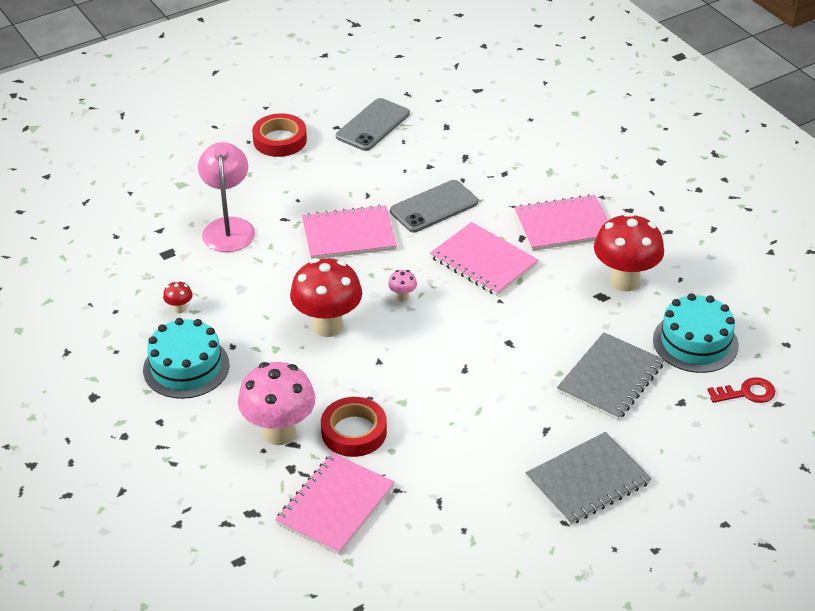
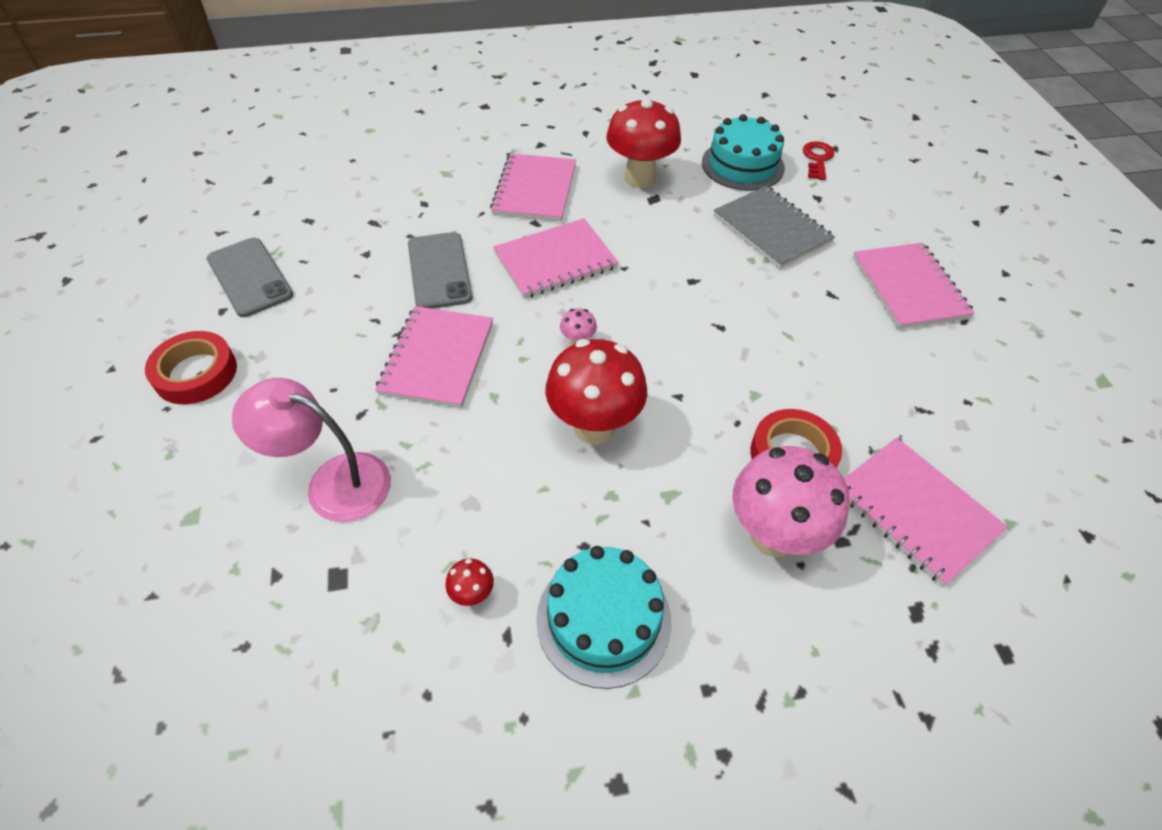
camera: 70 degrees left, 10 degrees up
(587, 480) = (909, 287): grey notebook -> pink notebook

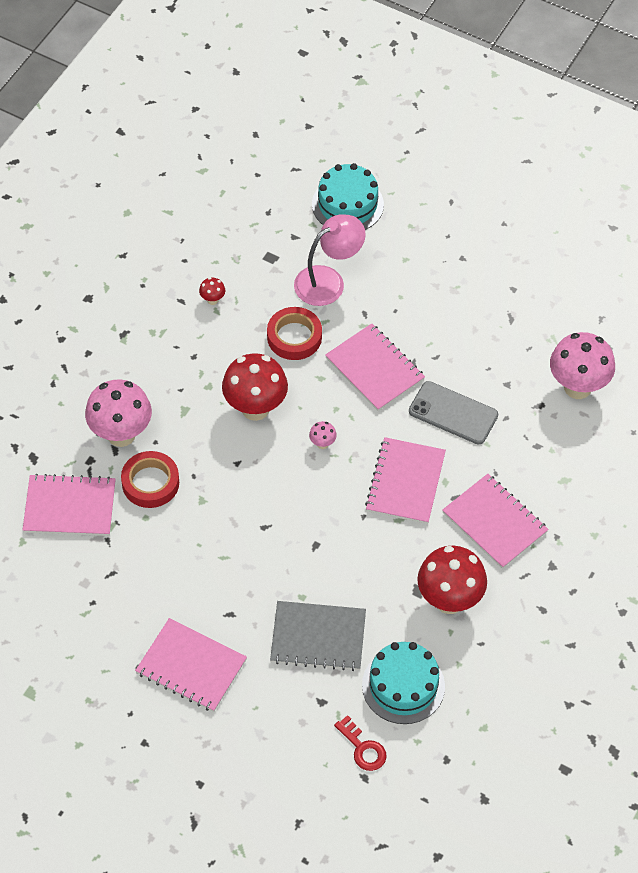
camera: 130 degrees right, 5 degrees up
(196, 373) = (465, 257): red tape -> red tape (294, 337)
(249, 277) = (535, 314): grey phone -> none
(328, 209) = (577, 387): none -> pink mushroom
(603, 619) = (153, 339): turquoise cake -> turquoise cake (347, 204)

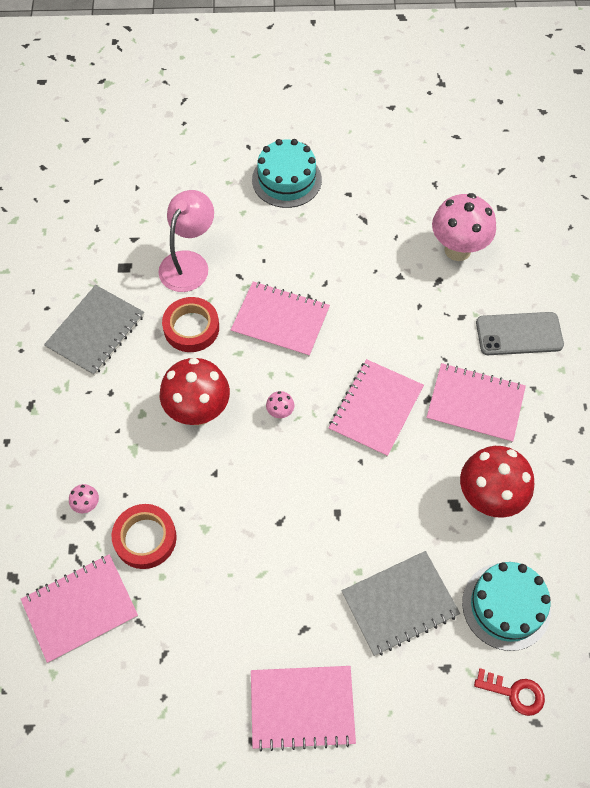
camera: 30 degrees left, 5 degrees up
(121, 434) = (87, 505): pink mushroom -> pink mushroom, size x0.42
(212, 300) = (95, 331): red mushroom -> grey notebook
(347, 204) = (162, 189): turquoise cake -> turquoise cake (286, 179)
(405, 482) = (376, 409): pink notebook -> pink notebook turned 45 degrees clockwise
(453, 413) = (373, 325): grey phone -> grey phone (519, 334)

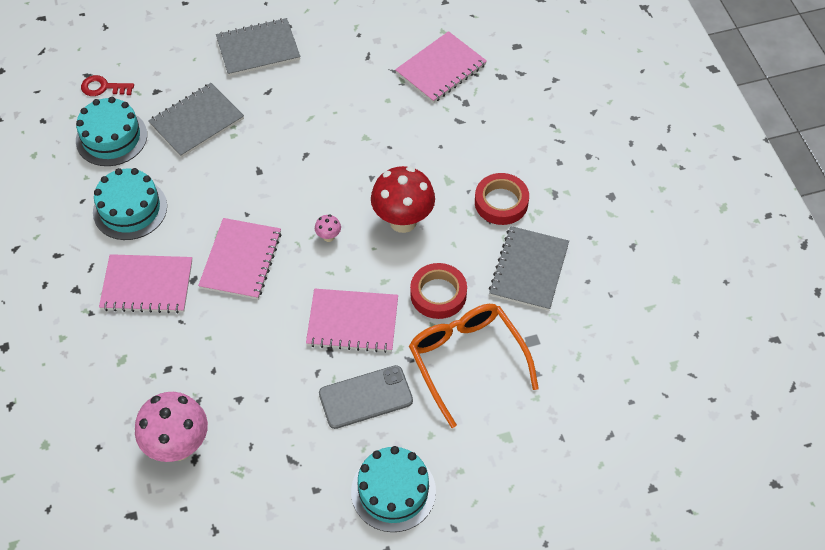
camera: 165 degrees right, 5 degrees down
(87, 505) = (467, 132): pink mushroom -> none
(145, 538) = (411, 120): red tape -> red tape (501, 202)
(189, 263) = (467, 361): pink lamp -> orange glasses
(302, 707) = (258, 49): pink notebook -> grey notebook
(488, 498) = (130, 209): red mushroom -> turquoise cake
(519, 334) = (106, 364): grey phone -> grey phone (365, 397)

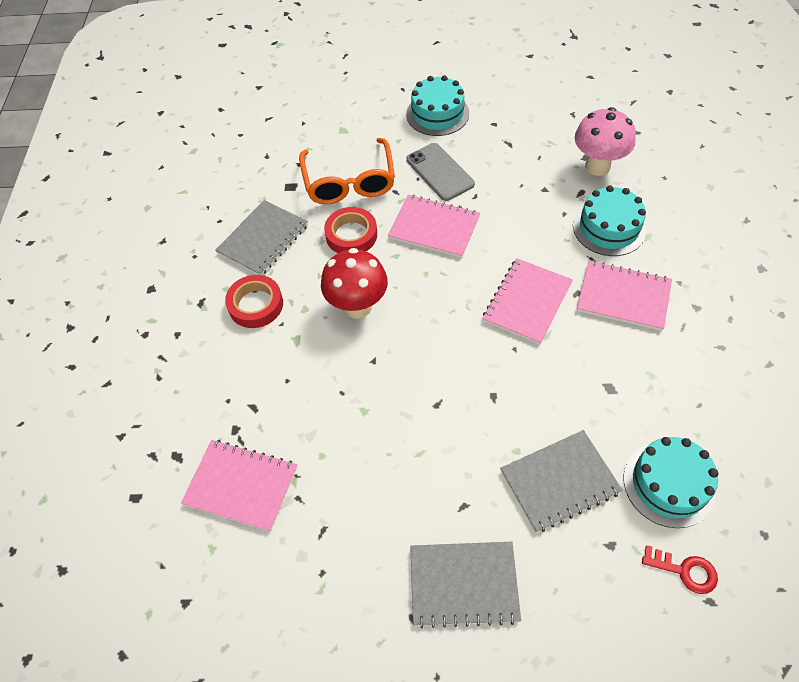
camera: 160 degrees left, 0 degrees up
(130, 209) = (642, 382): turquoise cake -> turquoise cake (609, 228)
(328, 237) = (435, 306): pink mushroom -> none
(365, 397) = (440, 172): grey phone -> grey phone turned 60 degrees clockwise
(441, 69) = (241, 486): pink notebook -> pink notebook turned 45 degrees clockwise

